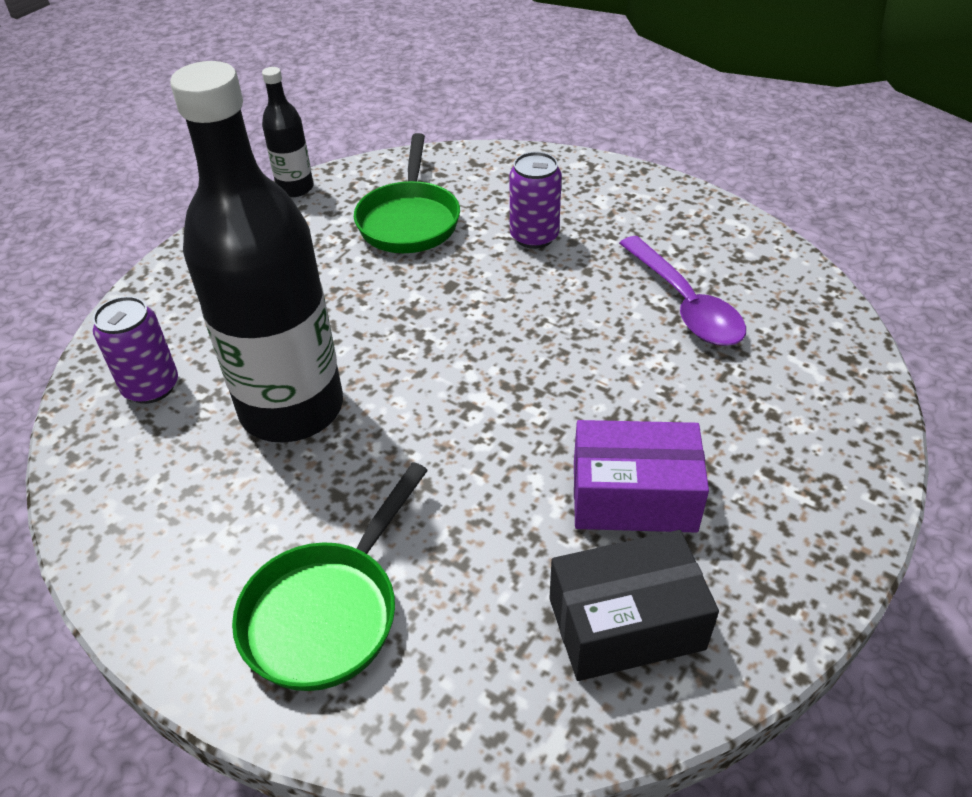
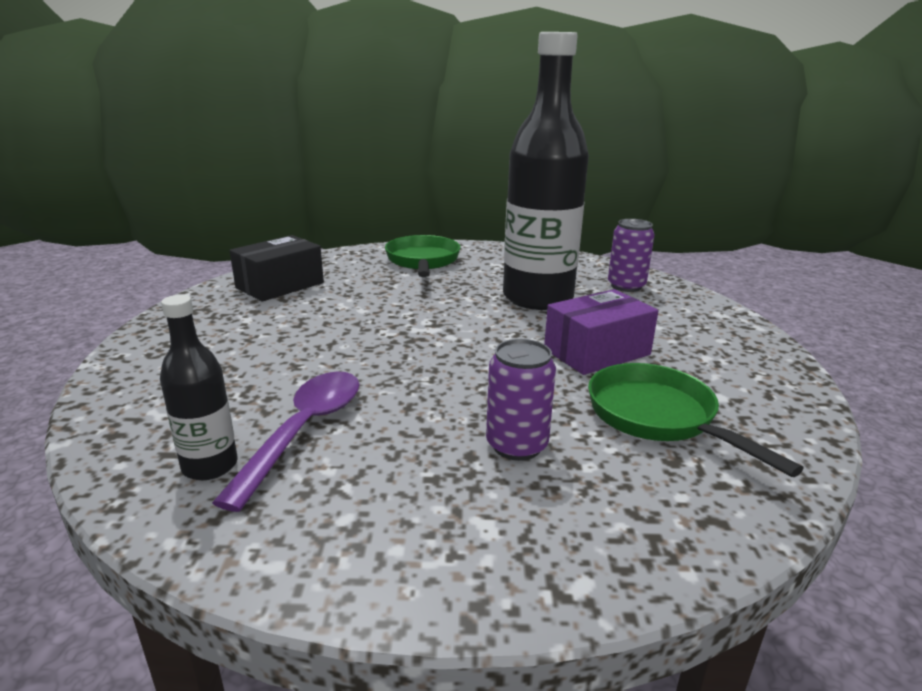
camera: 145 degrees right, 20 degrees down
(295, 188) = (812, 409): black bottle -> black bottle (210, 466)
(633, 496) = (296, 317): purple box -> purple box (596, 352)
(685, 304) = (304, 430): purple spoon -> purple spoon turned 75 degrees clockwise

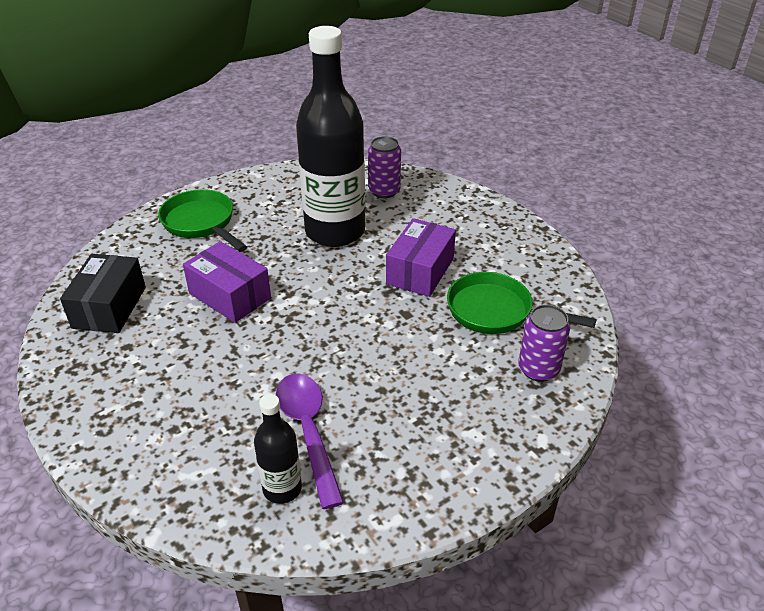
camera: 35 degrees left, 15 degrees up
(381, 308) = (230, 296): none -> purple box
(516, 445) = (441, 373): purple can -> purple can (538, 369)

